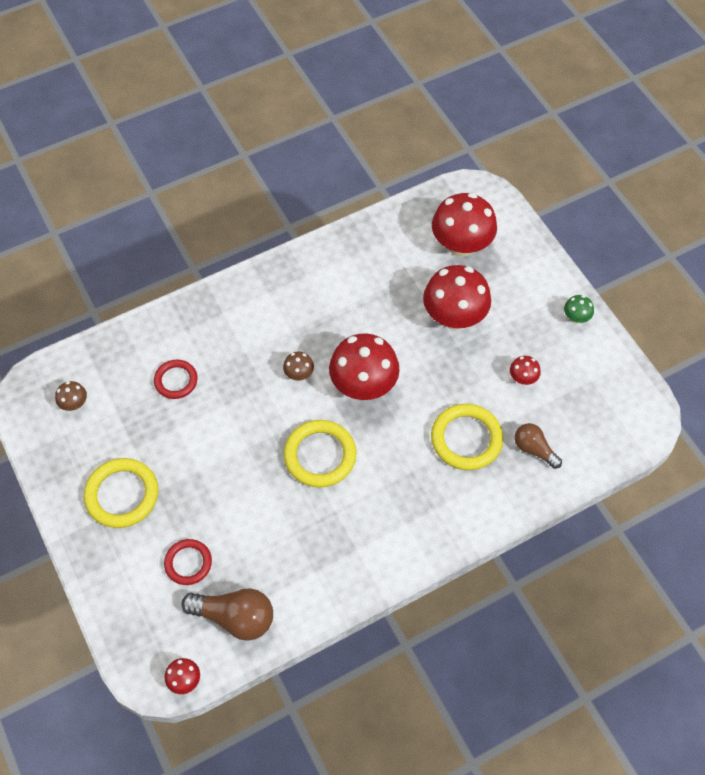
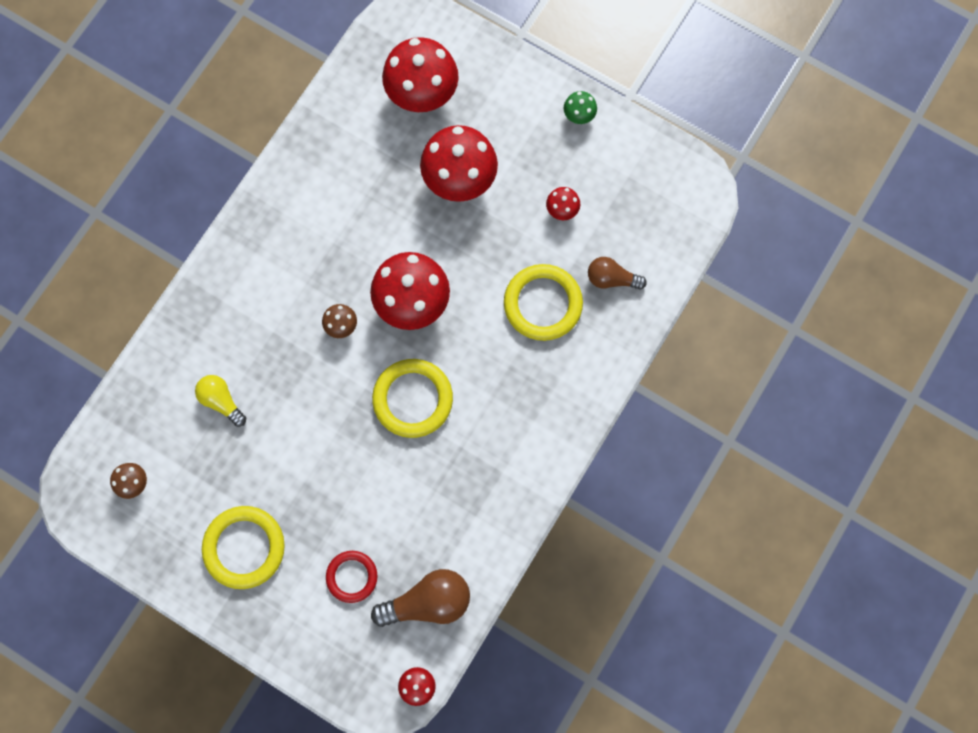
camera: 30 degrees left, 15 degrees up
(176, 380) = (221, 401): red ring -> yellow light bulb

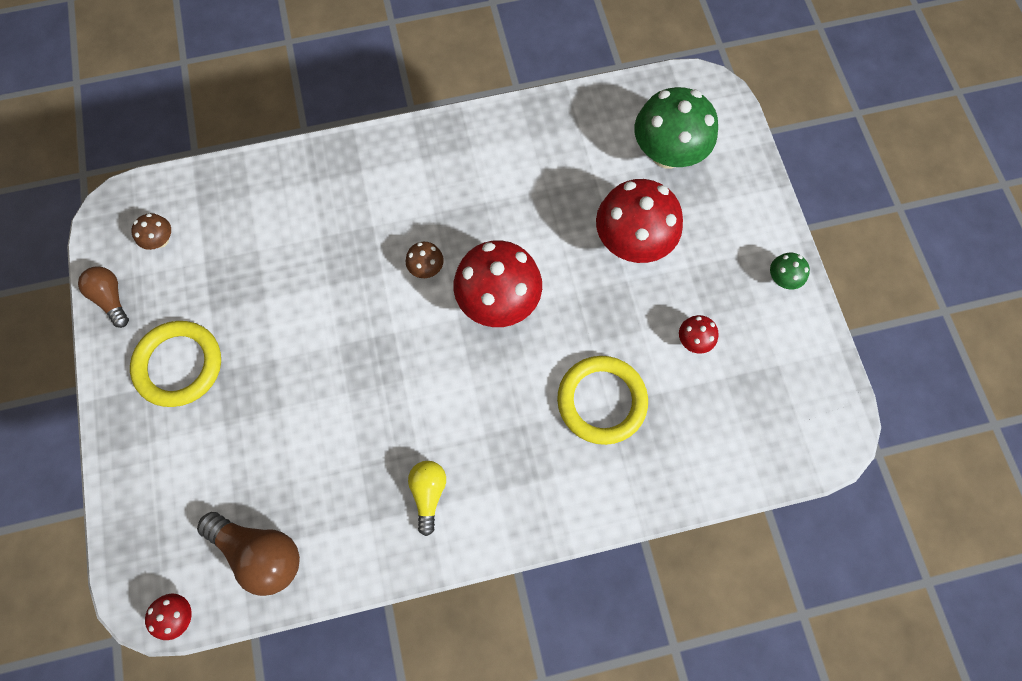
camera: 45 degrees right, 5 degrees down
(221, 401) = (282, 241): yellow light bulb -> yellow light bulb (428, 494)
(352, 576) = (227, 470): red ring -> none
(413, 399) = (420, 376): yellow ring -> none
(422, 93) = (667, 153): red mushroom -> green mushroom
(611, 279) = (681, 436): brown light bulb -> brown light bulb (111, 298)

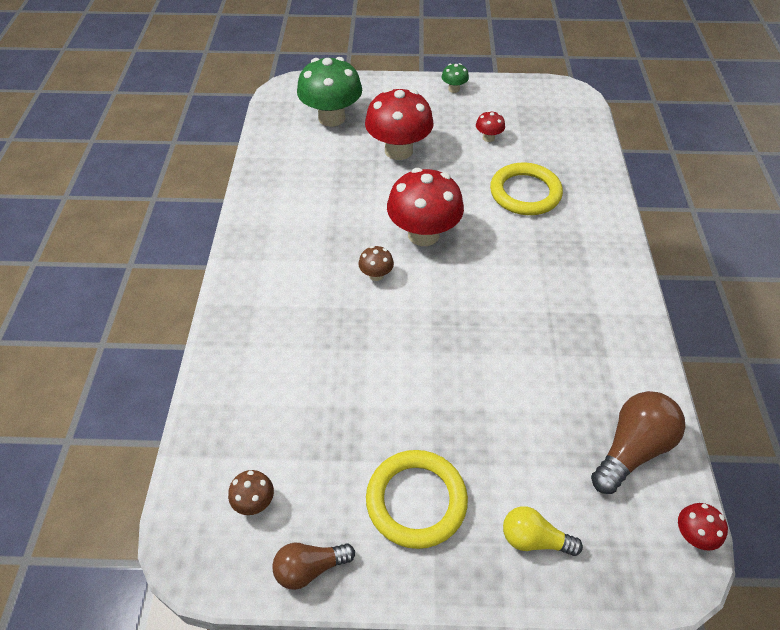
camera: 75 degrees left, 20 degrees down
(428, 494) = (587, 310): yellow light bulb -> yellow light bulb (534, 539)

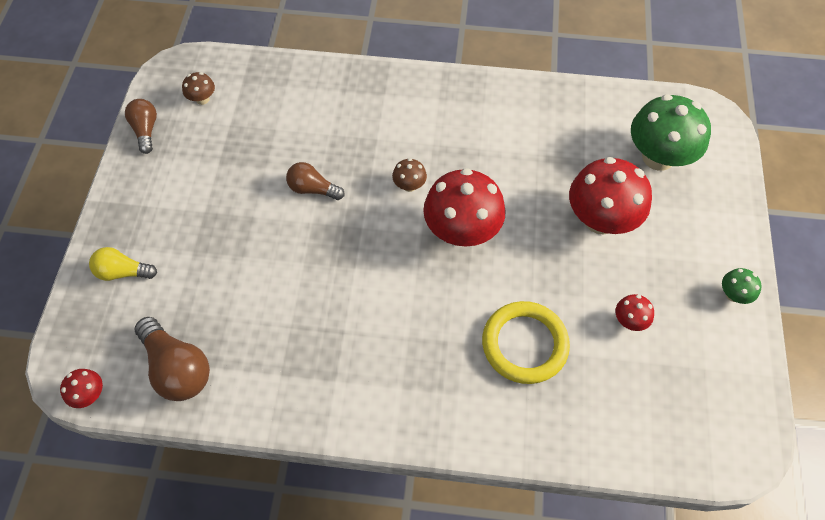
camera: 95 degrees right, 10 degrees up
(389, 356) = (313, 189): none -> brown light bulb
(416, 500) = (176, 197): yellow ring -> none
(534, 539) = (123, 272): yellow light bulb -> yellow light bulb turned 105 degrees counterclockwise

